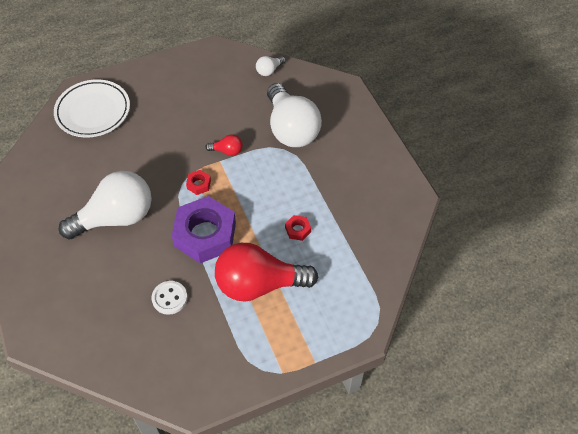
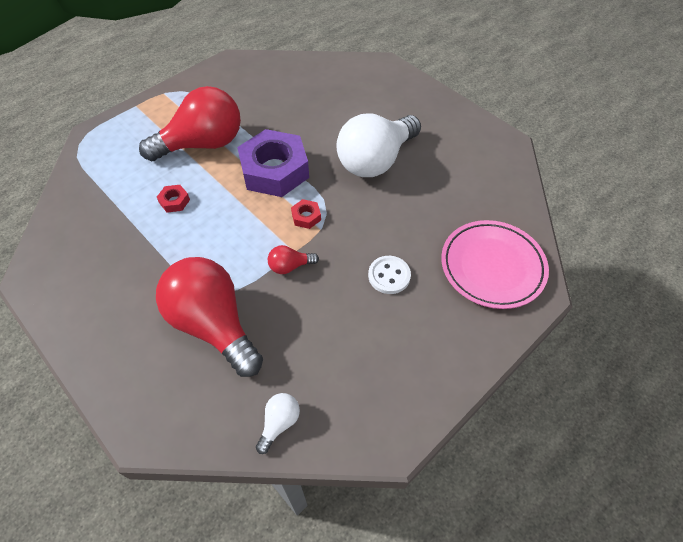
camera: 160 degrees right, 0 degrees up
(93, 111) = (492, 267): white plate -> pink plate
(169, 298) = (283, 114): white button -> white button (389, 276)
(291, 129) = (214, 324): white light bulb -> red light bulb

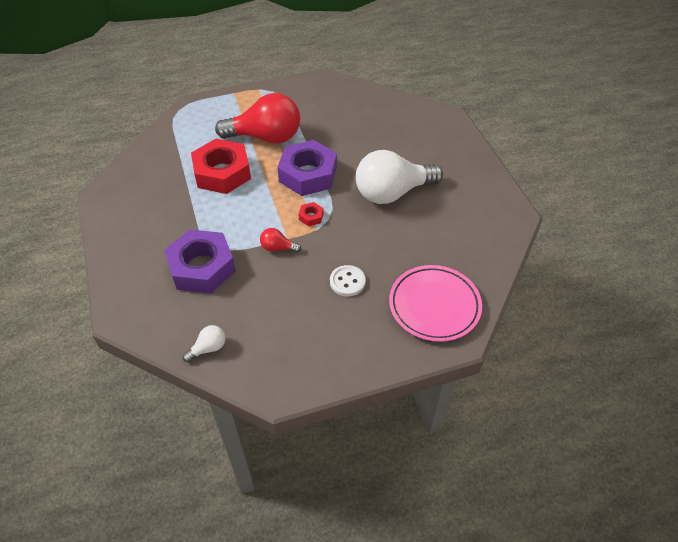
camera: 25 degrees right, 5 degrees down
(174, 201) = (222, 173): red nut -> red nut, size x2.48
(214, 324) = (202, 267): red light bulb -> purple nut

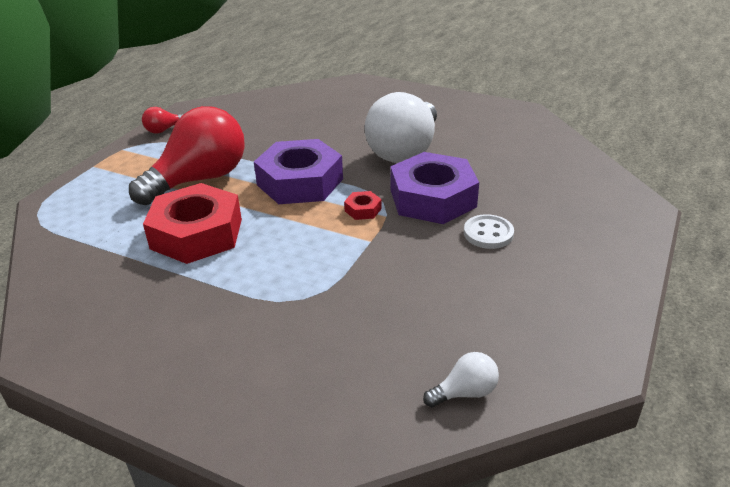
camera: 45 degrees left, 15 degrees down
(202, 267) = (321, 327): purple nut -> purple nut (432, 198)
(208, 348) = (465, 392): white light bulb -> white light bulb turned 60 degrees clockwise
(278, 248) = (375, 253): red light bulb -> red light bulb (164, 130)
(434, 306) = (584, 200): pink plate -> none

